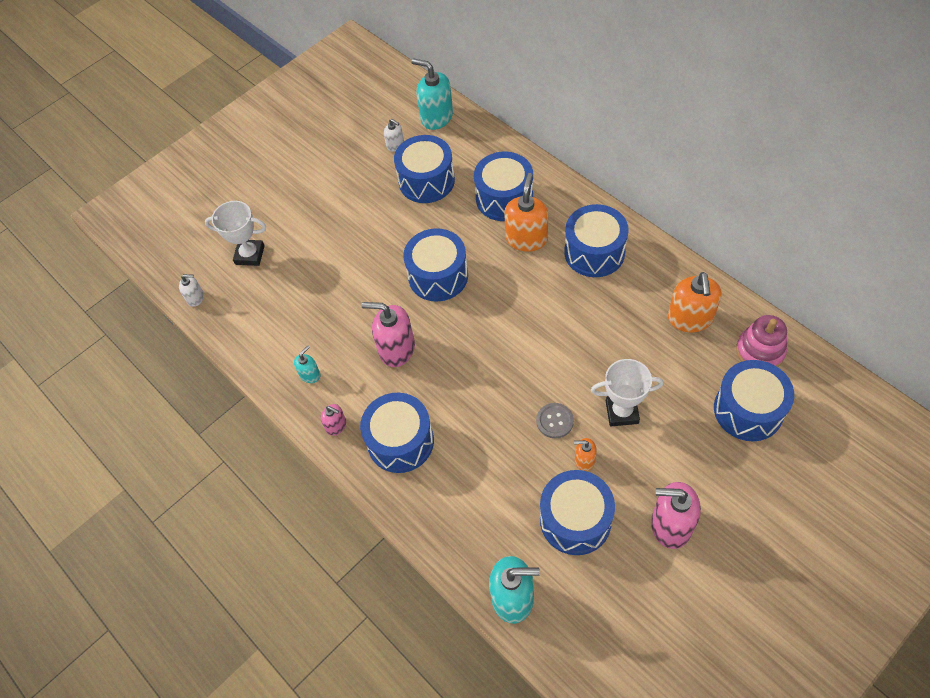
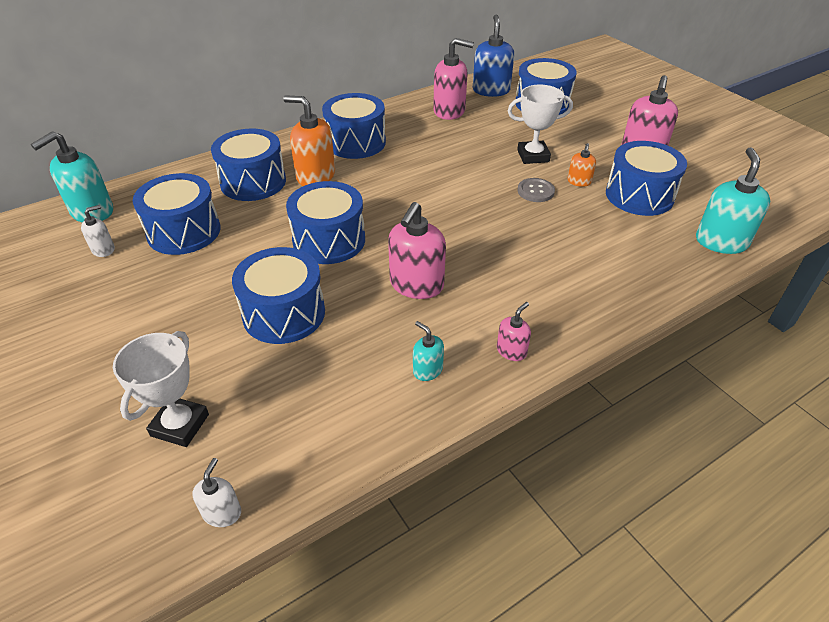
camera: 85 degrees left, 15 degrees down
(400, 441) = (542, 296): blue drum -> blue drum (284, 313)
(622, 412) = (533, 156): white trophy -> white trophy turned 75 degrees clockwise
(690, 318) = (449, 111): orange soap dispenser -> pink soap dispenser
(760, 351) = (491, 90): pink stacking toy -> blue soap dispenser

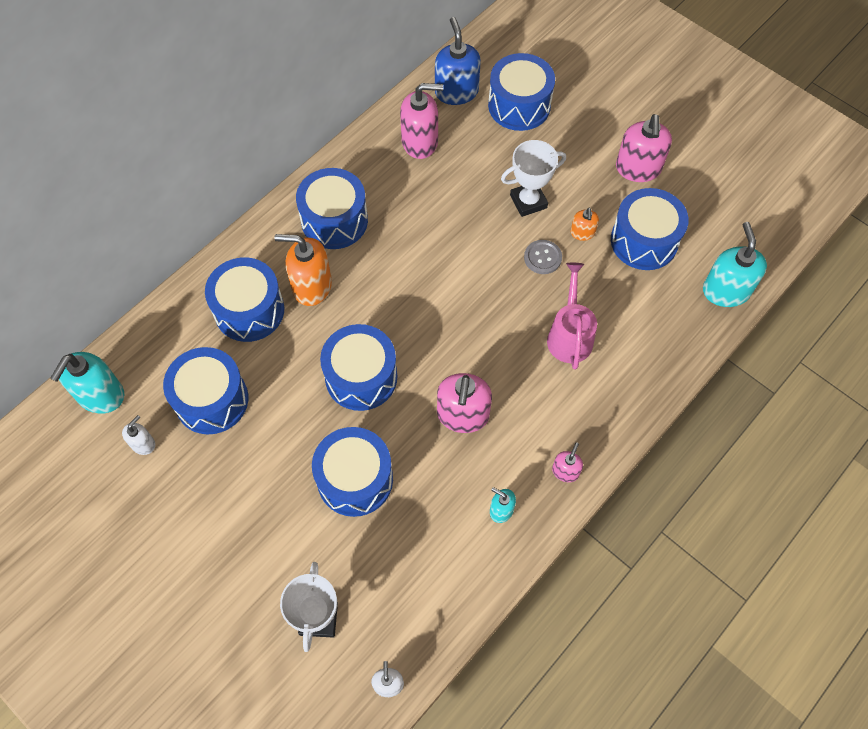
camera: 15 degrees left, 20 degrees up
(547, 246) = (569, 335): none -> pink watering can

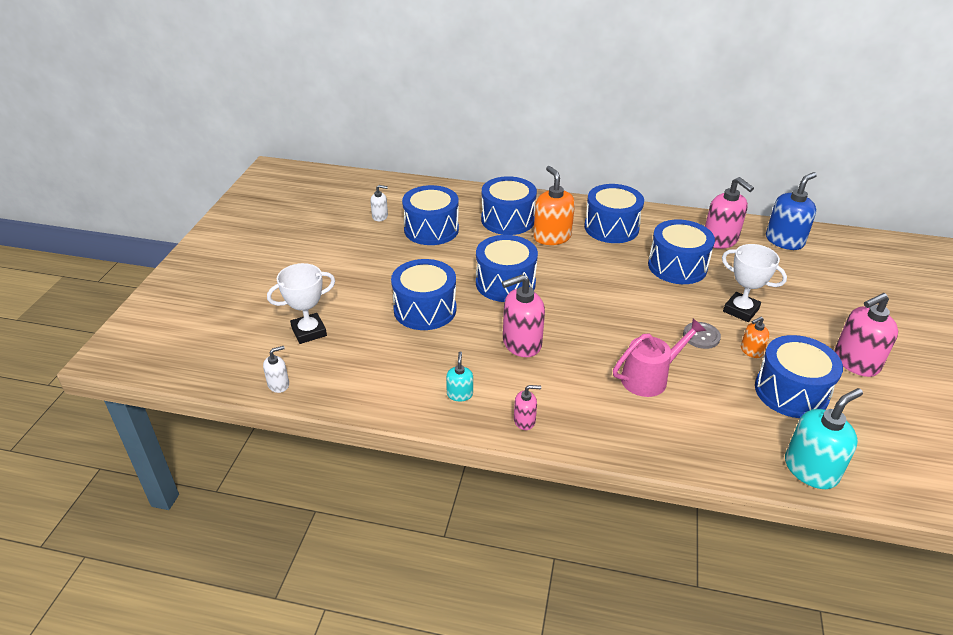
camera: 60 degrees right, 25 degrees down
(100, 395) = (399, 190): turquoise soap dispenser -> none
(519, 105) = (818, 274): blue drum -> blue drum (677, 266)

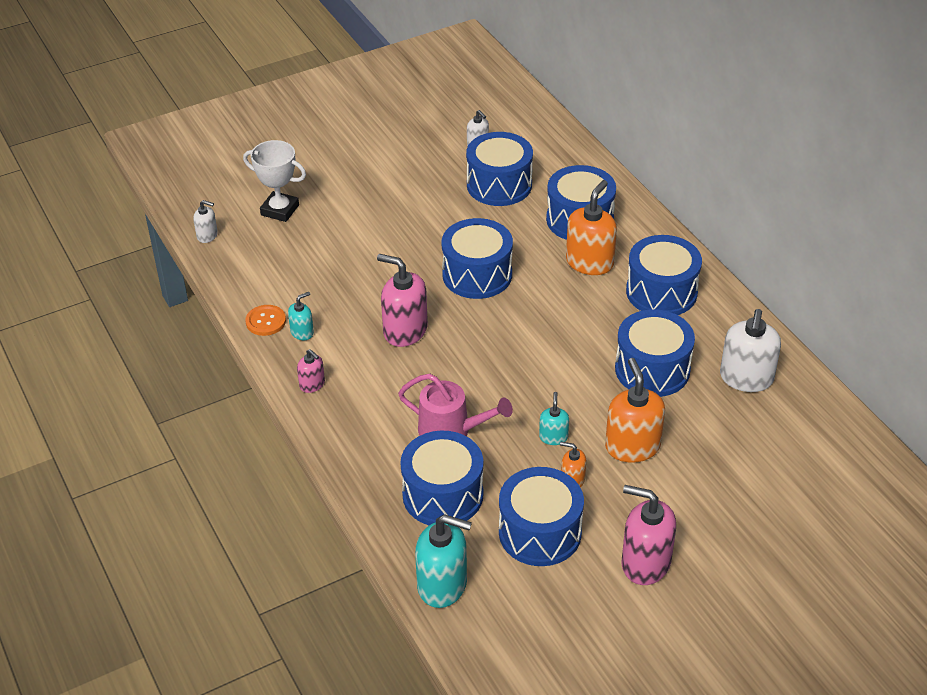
camera: 50 degrees right, 5 degrees up
(422, 407) = (266, 321): none -> orange button
(425, 309) = (381, 251): blue drum -> blue drum (443, 495)
(701, 336) = (553, 437): grey button -> turquoise soap dispenser
(720, 240) = (746, 378): pink soap dispenser -> white soap dispenser
(741, 310) = (632, 446): white trophy -> orange soap dispenser
(784, 241) = (814, 427): blue soap dispenser -> none

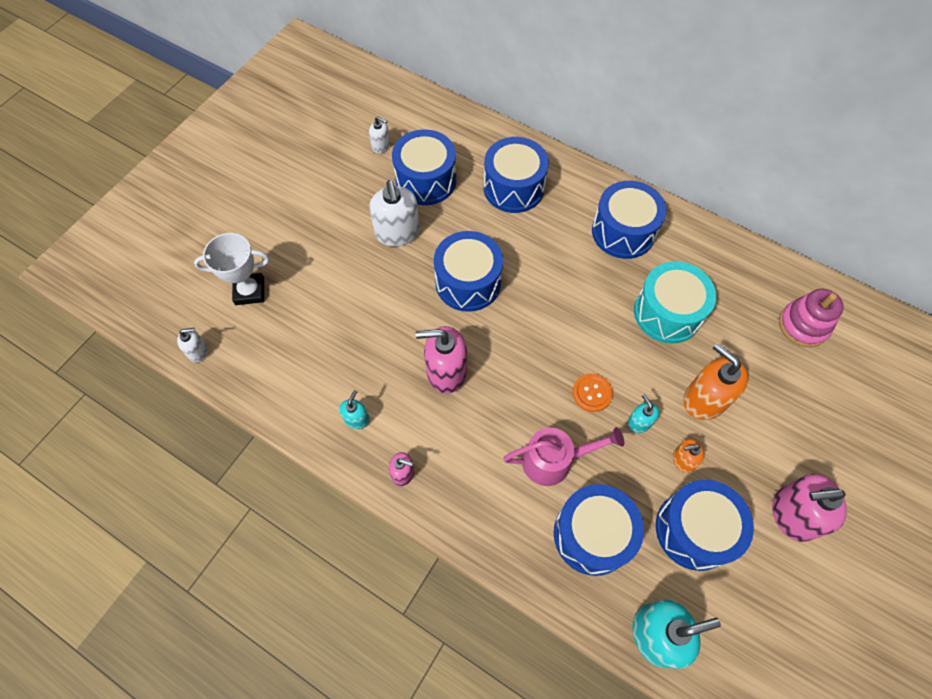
camera: 30 degrees left, 20 degrees up
(266, 321) = (315, 423): orange button -> orange button (592, 393)
(589, 262) = (549, 227): orange soap dispenser -> none
(652, 369) = (667, 313): blue drum -> turquoise drum
(746, 378) = (740, 287): white soap dispenser -> white soap dispenser (397, 232)
(787, 433) = (803, 325): none -> pink stacking toy

